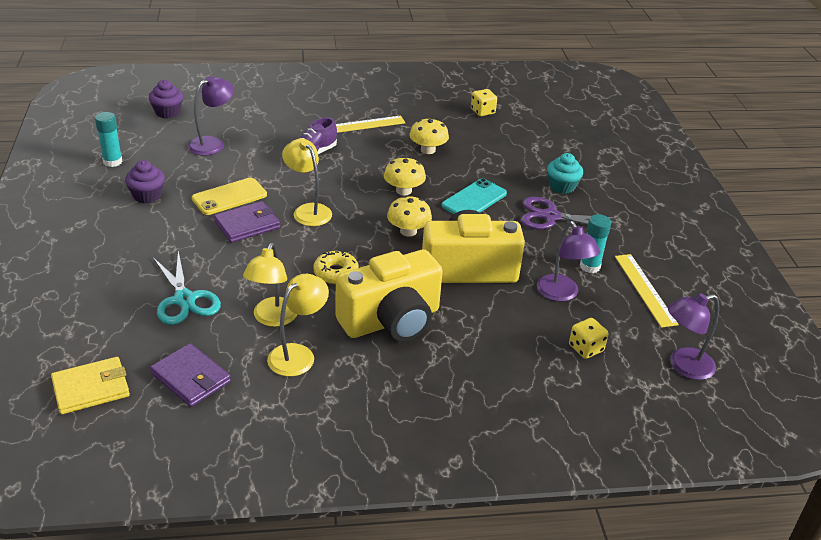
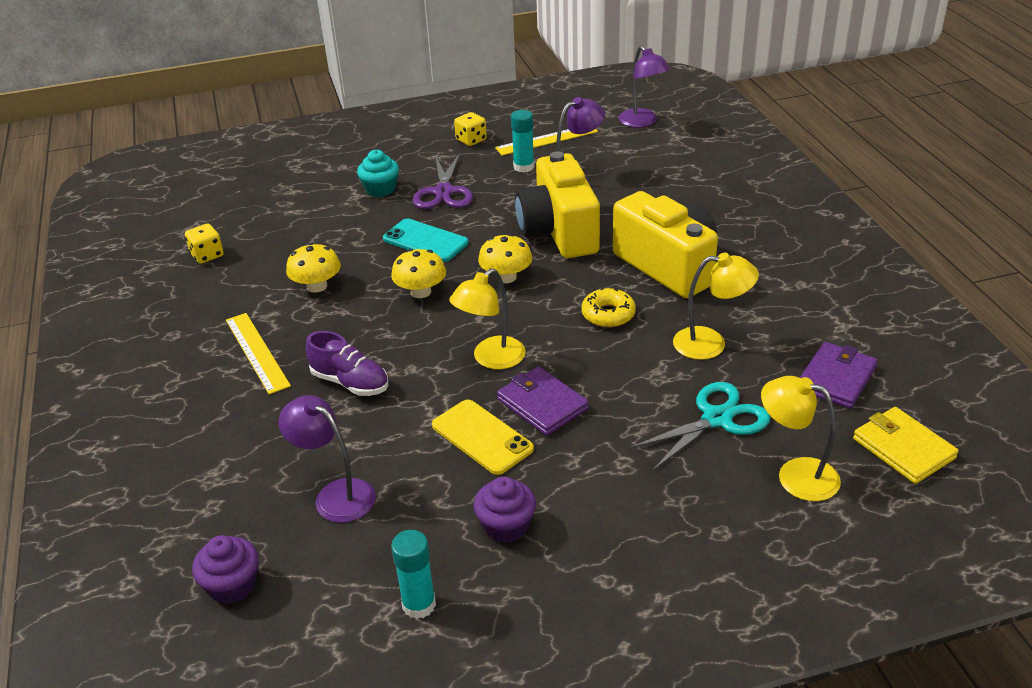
camera: 95 degrees left, 0 degrees up
(298, 354) = (754, 315): yellow lamp -> yellow lamp (795, 475)
(586, 348) = (646, 163): yellow dice -> yellow dice (471, 140)

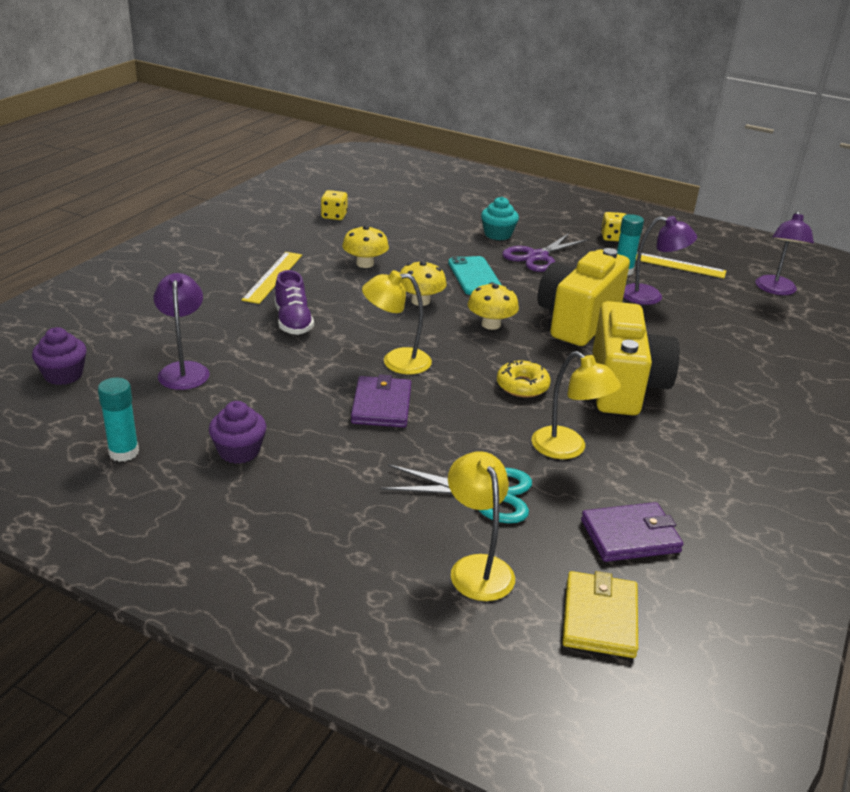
camera: 40 degrees right, 5 degrees down
(482, 437) = (313, 397): yellow phone -> none

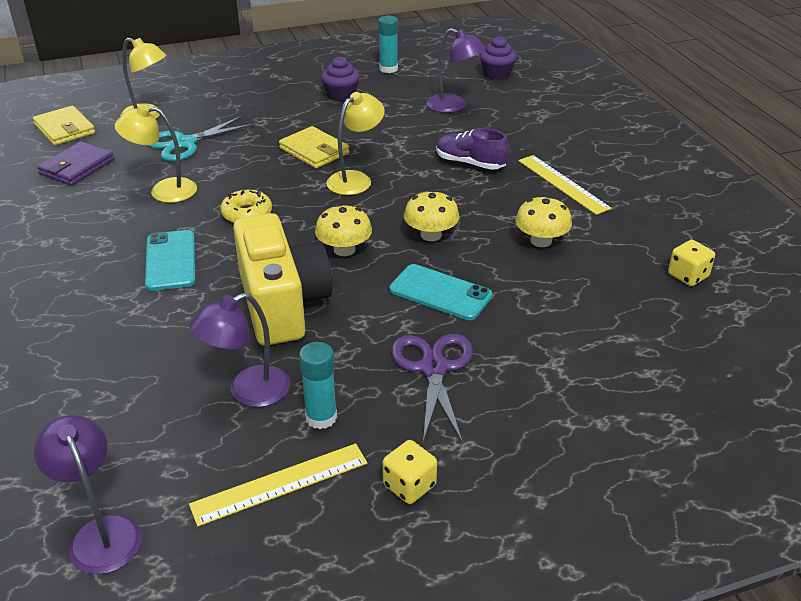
camera: 135 degrees right, 5 degrees up
(381, 405) = (314, 151): purple wallet -> yellow wallet
(498, 234) = (524, 374): turquoise cupcake -> none
(624, 385) = (170, 260): yellow camera -> turquoise phone

